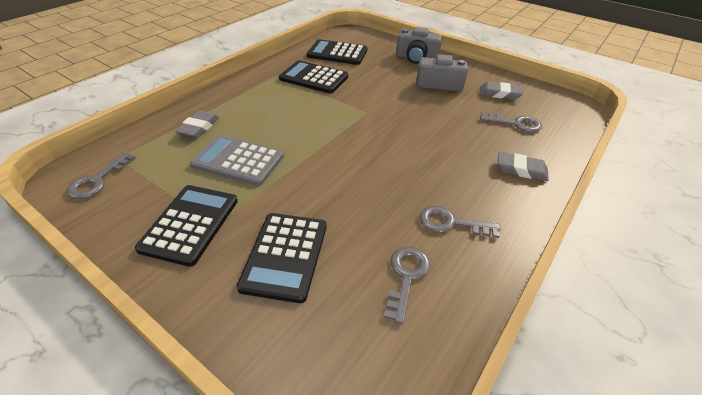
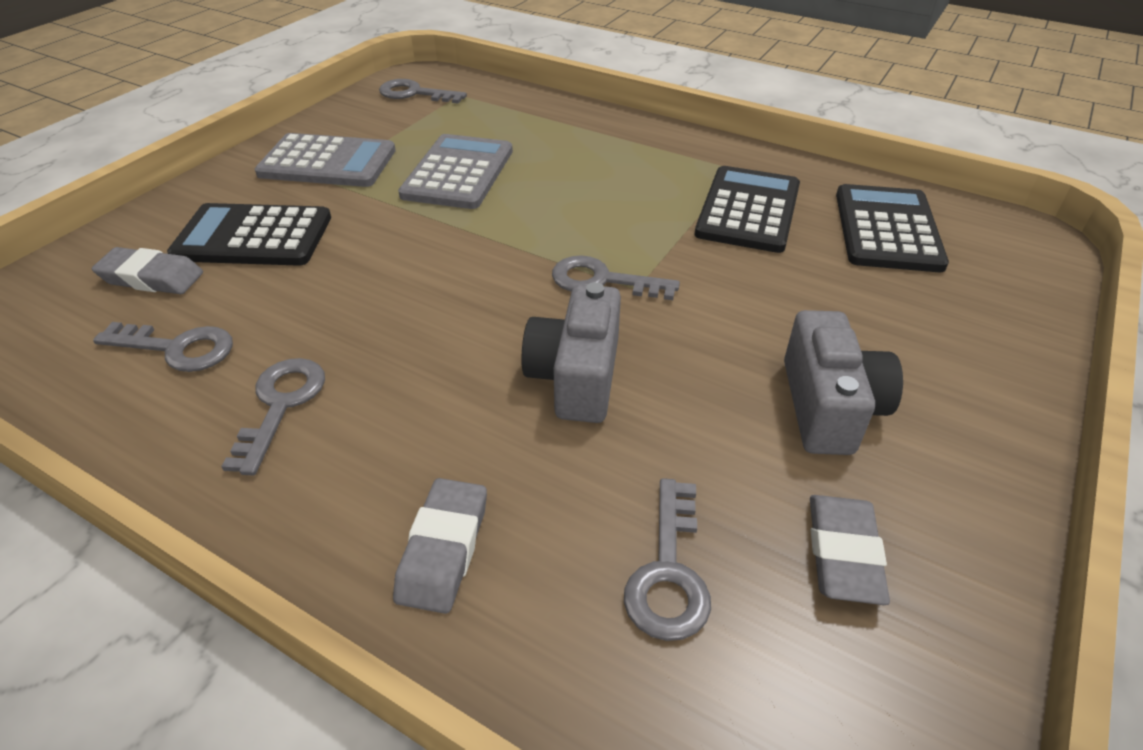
camera: 85 degrees right, 0 degrees up
(190, 224) = (327, 162): black calculator -> grey calculator
(199, 127) = (538, 130): grey eraser -> grey eraser (151, 277)
(360, 120) = (602, 280): none -> grey key
(416, 58) = (964, 363): grey camera -> grey camera (576, 376)

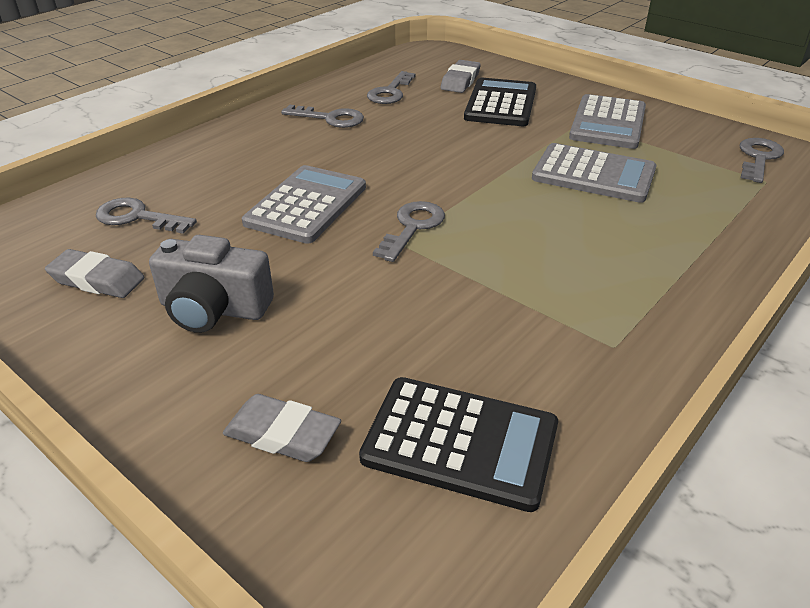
camera: 100 degrees right, 5 degrees down
(443, 549) = (202, 158): grey eraser -> grey eraser (282, 434)
(576, 376) = (306, 205): grey camera -> grey calculator
(748, 210) = (516, 333): black calculator -> none

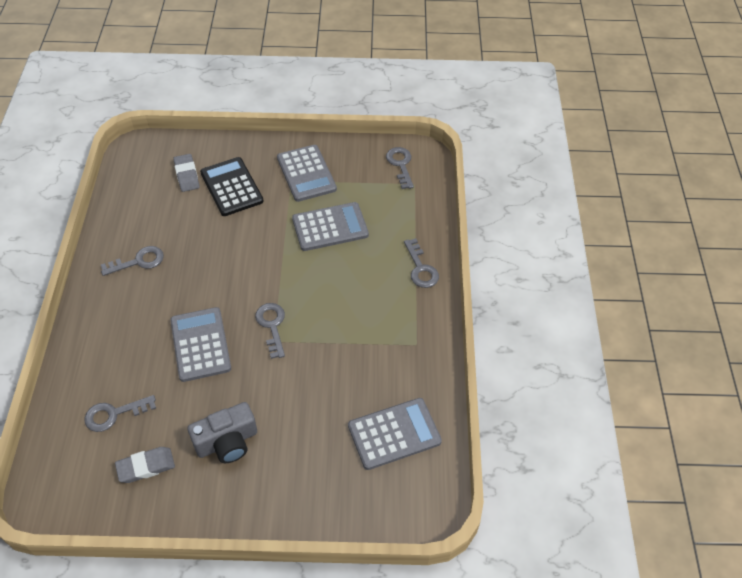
camera: 40 degrees left, 15 degrees up
(282, 434) = (325, 479): grey eraser -> none
(390, 92) = (152, 212): grey key -> grey key (420, 268)
(460, 442) = (394, 434): black calculator -> grey calculator

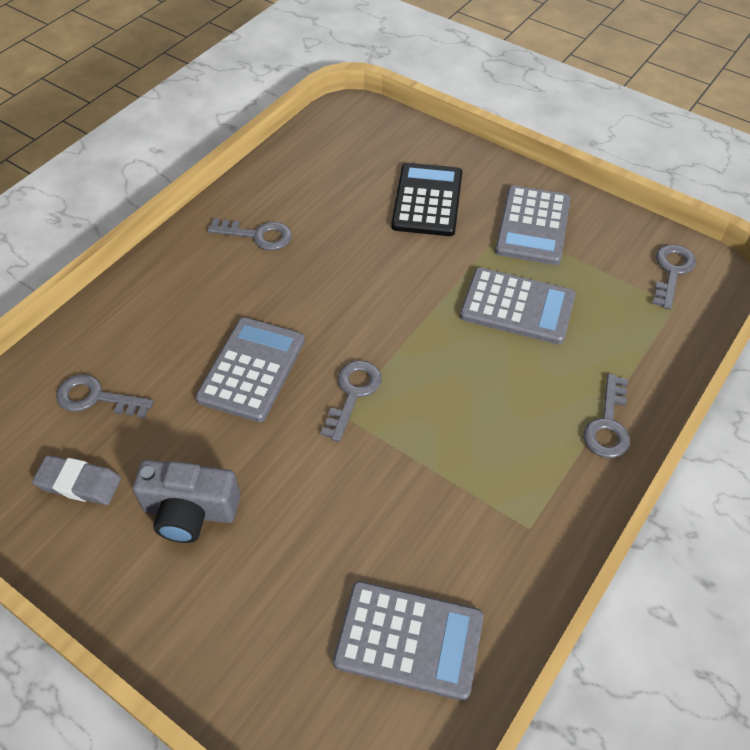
camera: 35 degrees right, 0 degrees up
(187, 175) = (385, 164): grey eraser -> none

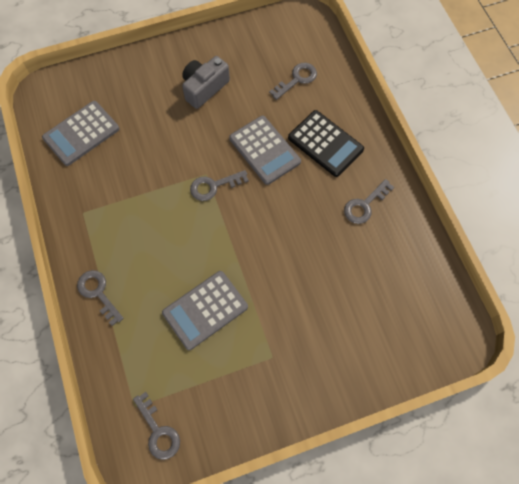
camera: 125 degrees right, 15 degrees up
(79, 483) = (252, 55): grey eraser -> none
(353, 394) = (214, 186): grey key -> grey key turned 105 degrees clockwise
(427, 200) = (330, 324): black calculator -> black calculator (325, 144)
(533, 226) = (260, 374): grey calculator -> none

